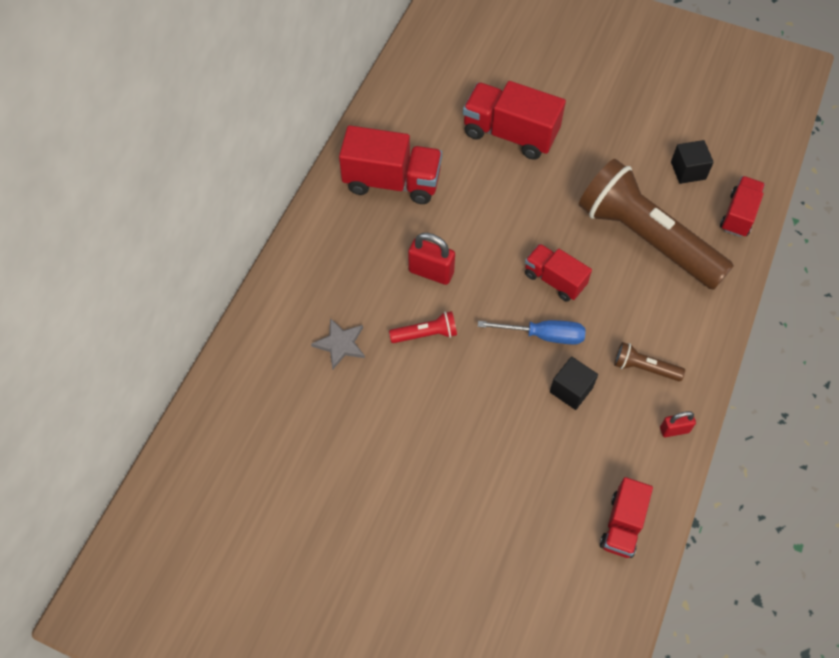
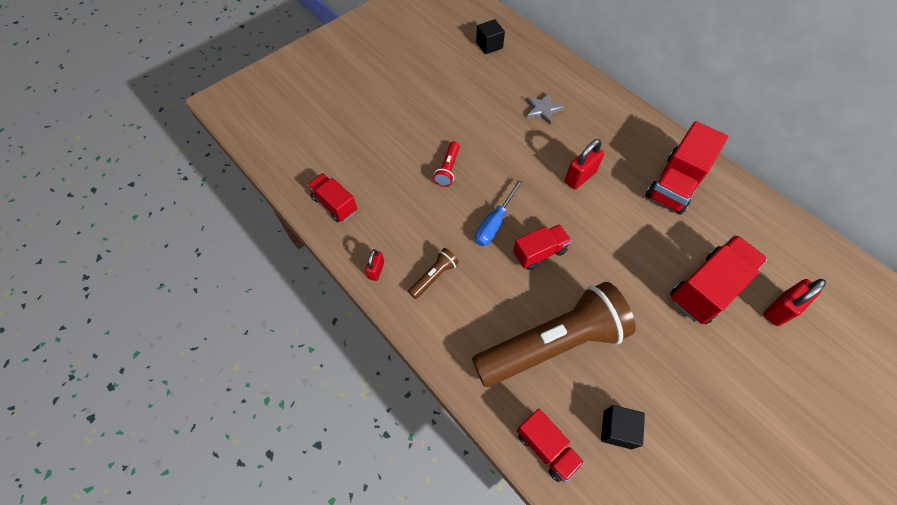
camera: 115 degrees right, 0 degrees up
(426, 334) = (529, 155): red flashlight -> red flashlight (448, 169)
(499, 80) = (779, 309): none -> red padlock
(571, 390) = (443, 220): black cube -> black cube (489, 45)

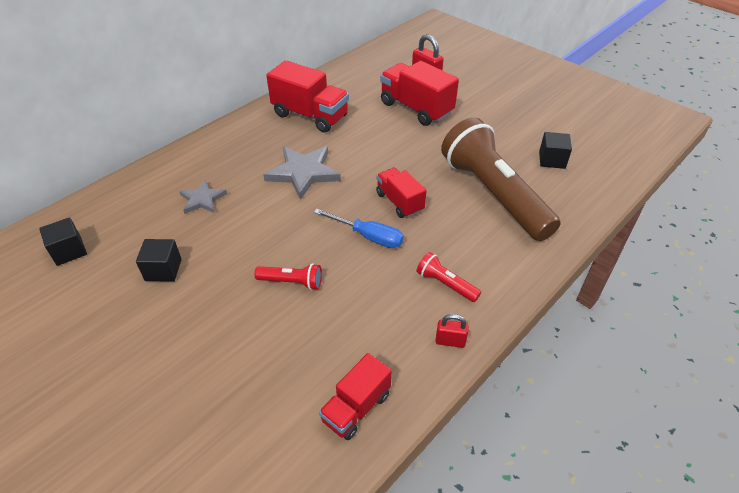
camera: 95 degrees left, 15 degrees down
(434, 276) = (445, 284): brown flashlight -> red flashlight
(467, 95) = (163, 270): none -> black cube
(546, 448) = (585, 198): red truck -> none
(580, 177) = (303, 173): red padlock -> grey star

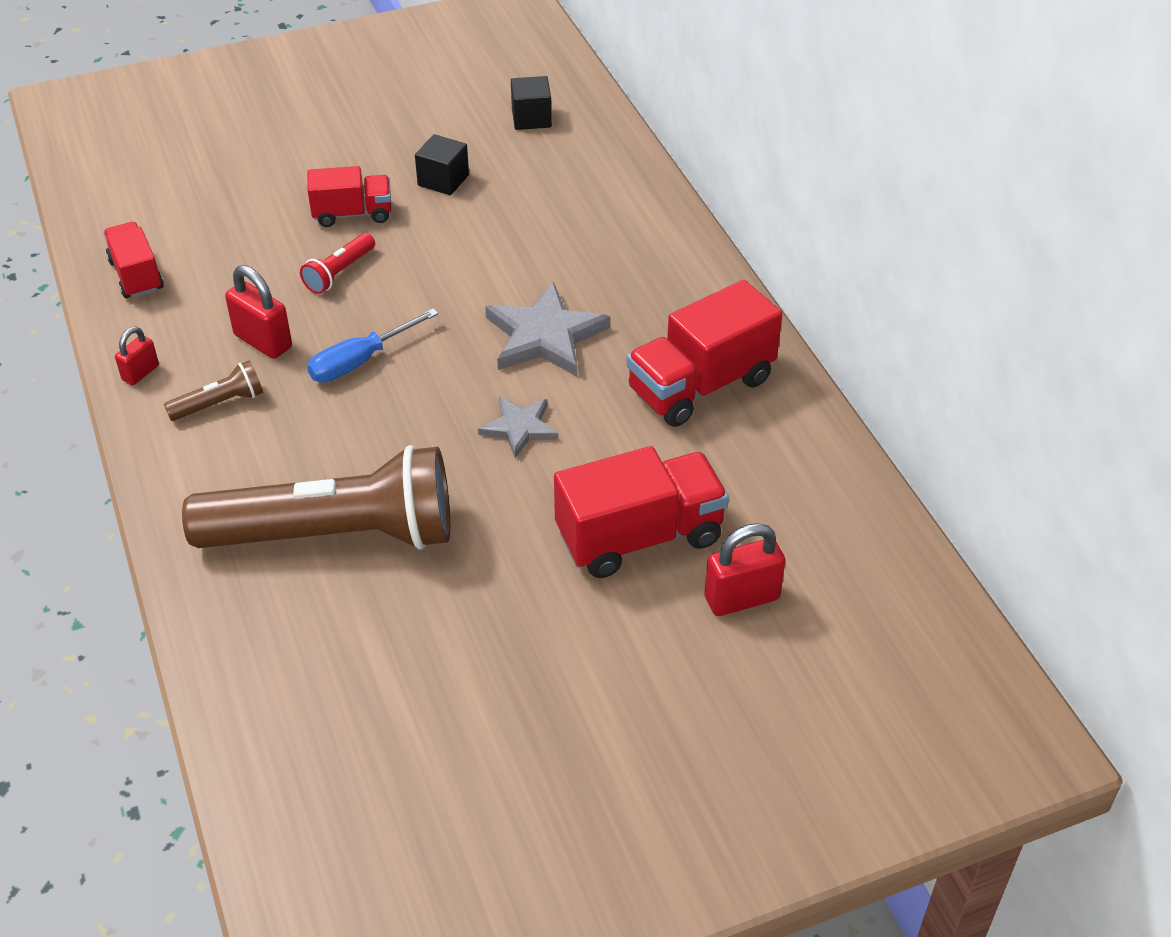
camera: 115 degrees right, 0 degrees up
(202, 199) = (553, 229): grey star -> grey star (519, 428)
(380, 290) = (263, 341): none -> red padlock
(399, 202) = (402, 417): red truck -> red truck (352, 214)
(445, 284) = (220, 403): red flashlight -> brown flashlight
(552, 160) = (356, 665): black cube -> none

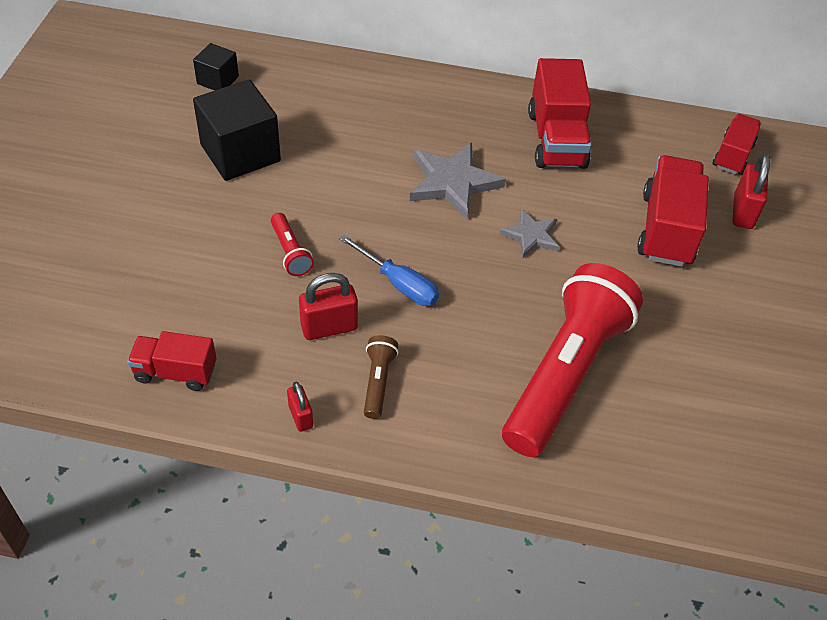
camera: 60 degrees left, 5 degrees up
(336, 535) = (565, 373): brown flashlight -> red flashlight
(352, 214) = (229, 215): red truck -> red truck (732, 155)
(360, 361) = (399, 284): blue screwdriver -> blue screwdriver turned 45 degrees counterclockwise
(443, 180) = (240, 153): black cube -> black cube, size x1.87

